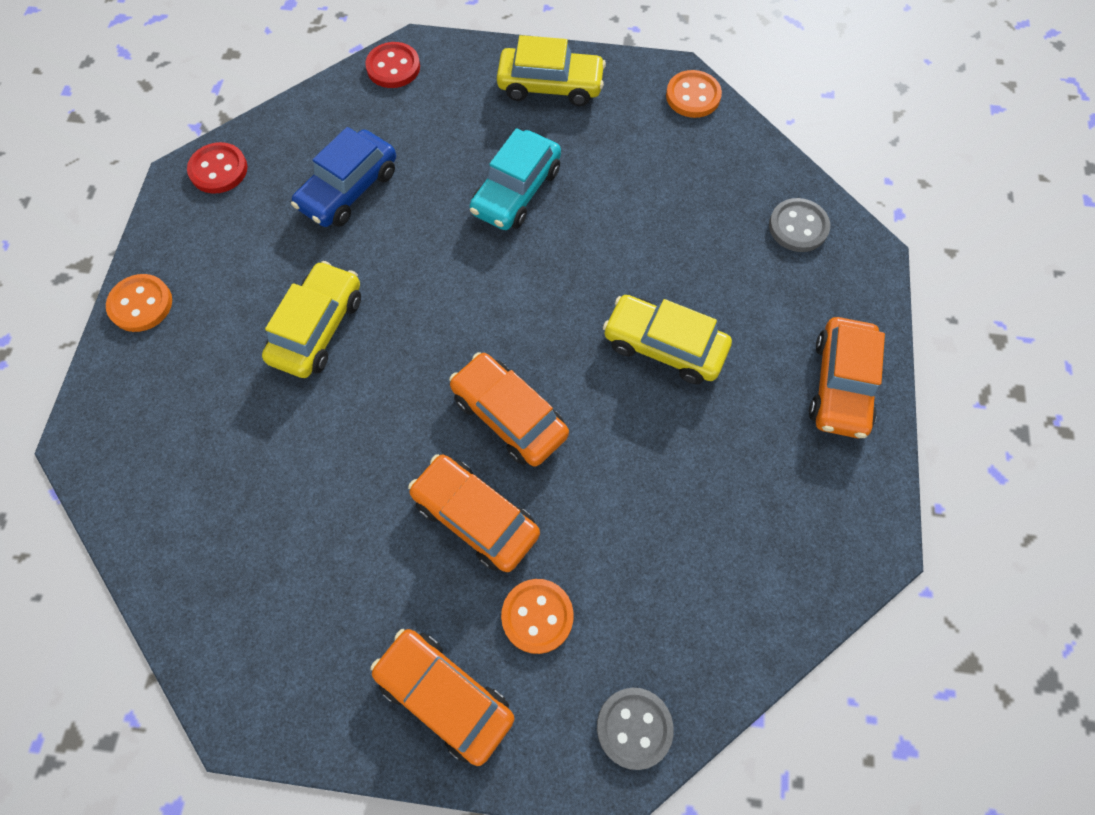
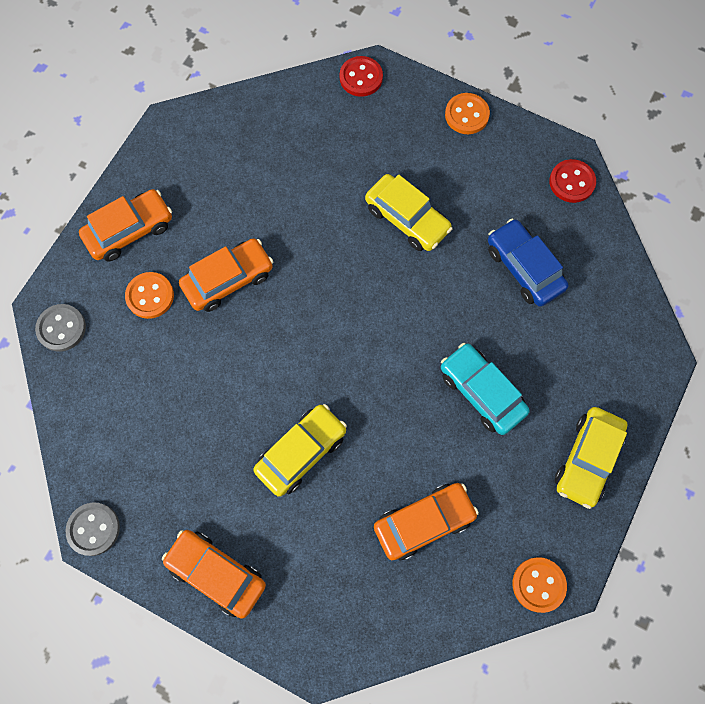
camera: 110 degrees right, 5 degrees up
(393, 67) = (645, 334): red button -> red button (361, 78)
(509, 416) = (290, 323): orange car -> orange car (424, 522)
(798, 227) = (367, 613): grey button -> grey button (93, 529)

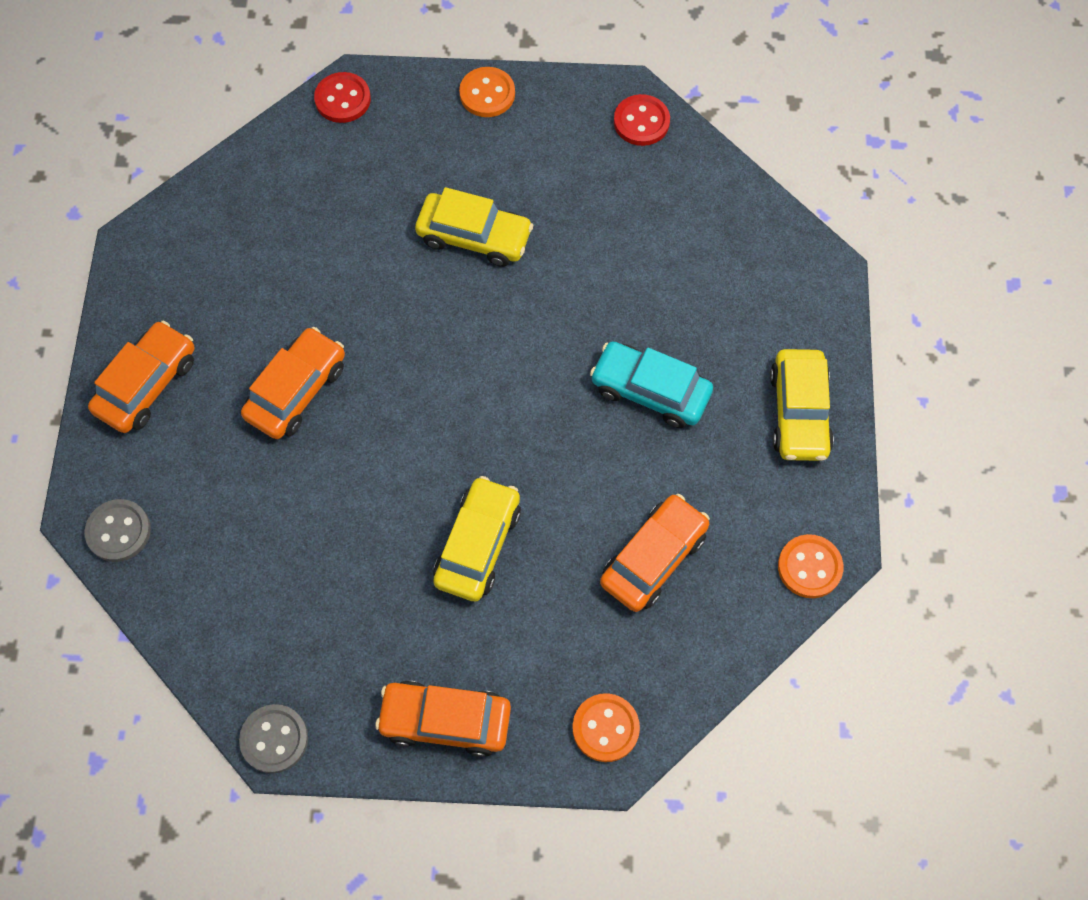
camera: 25 degrees left, 5 degrees down
(150, 296) = (210, 448): orange button -> orange button (605, 728)
(524, 268) = (633, 237): blue car -> none

